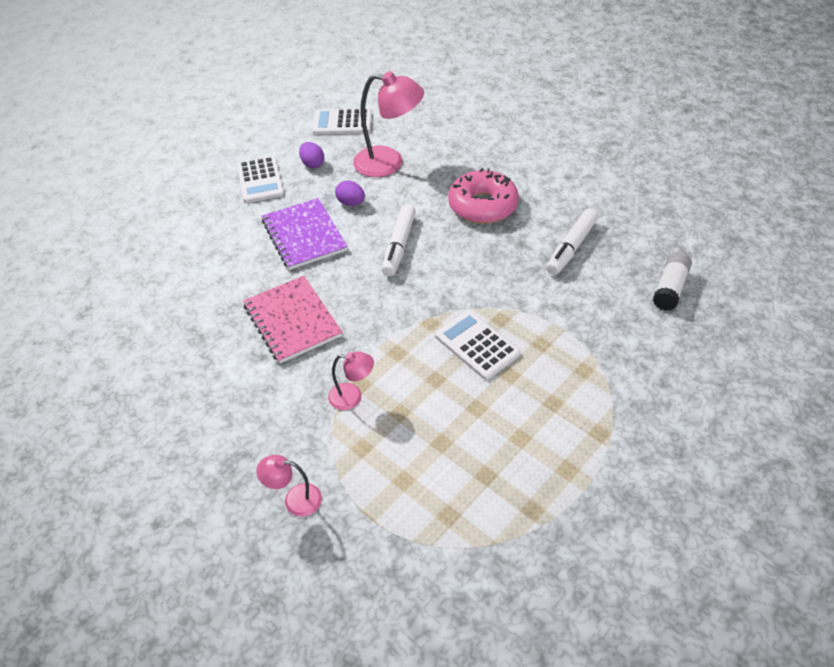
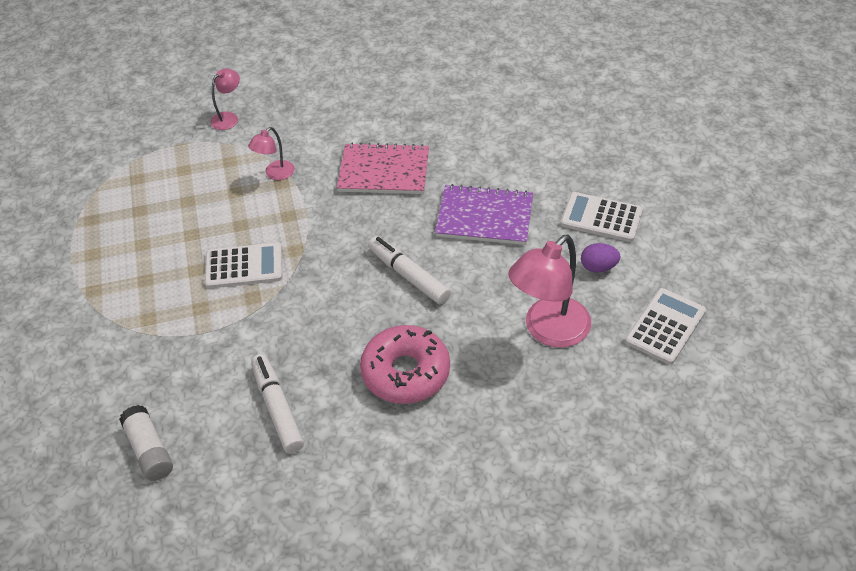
camera: 125 degrees right, 0 degrees up
(351, 203) = (504, 269): purple egg -> none

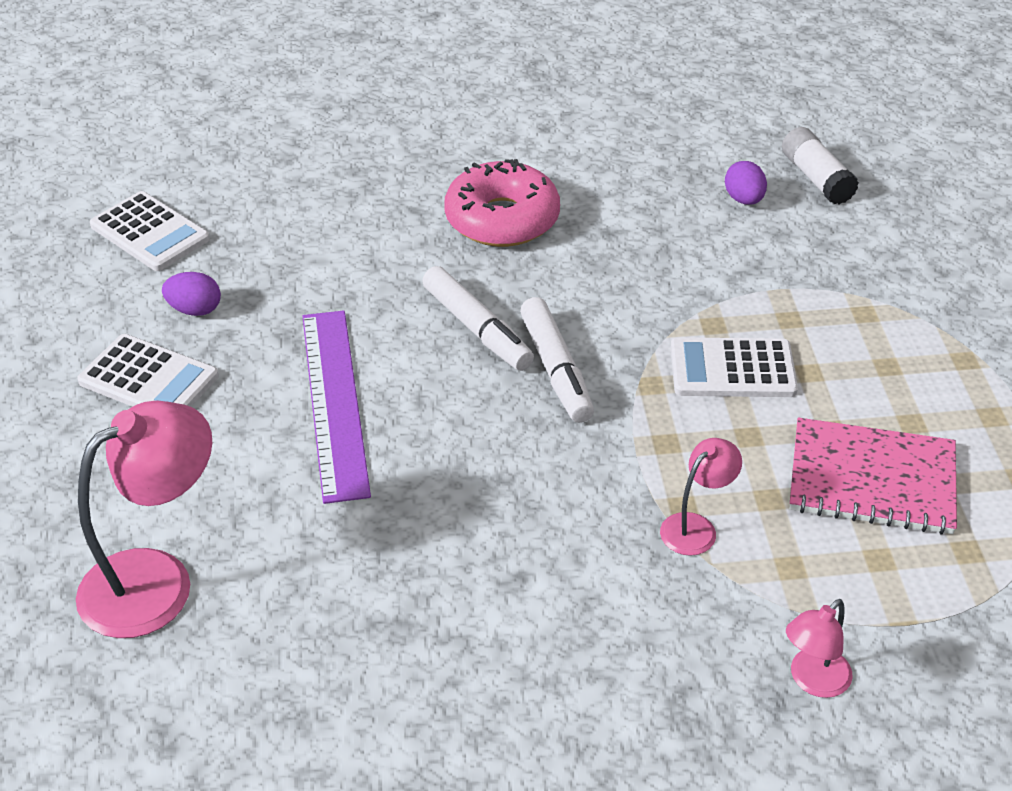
camera: 175 degrees left, 5 degrees down
(214, 417) = (744, 199): none -> purple egg
(277, 408) = (666, 201): white marker -> white marker (556, 369)
(384, 171) = (489, 507): pink notebook -> pink notebook (872, 479)
(484, 217) = (334, 402): purple notebook -> purple ruler
(548, 331) = (303, 243): pink lamp -> pink lamp (157, 580)
(665, 326) = (150, 232): white calculator -> white calculator turned 90 degrees counterclockwise

